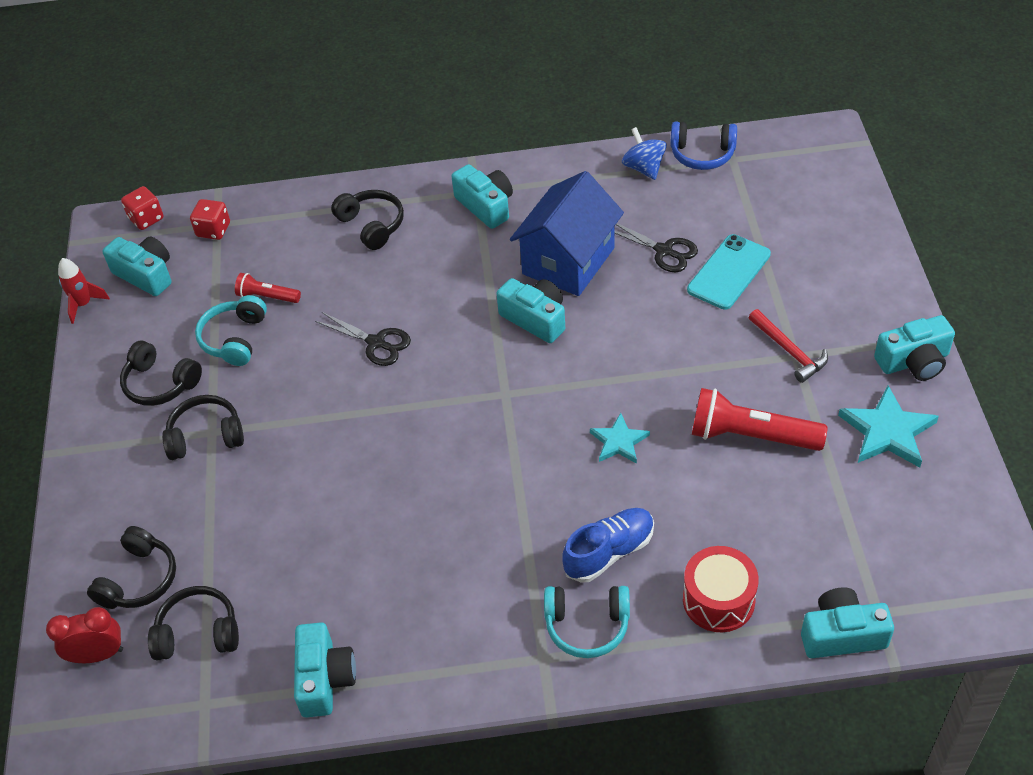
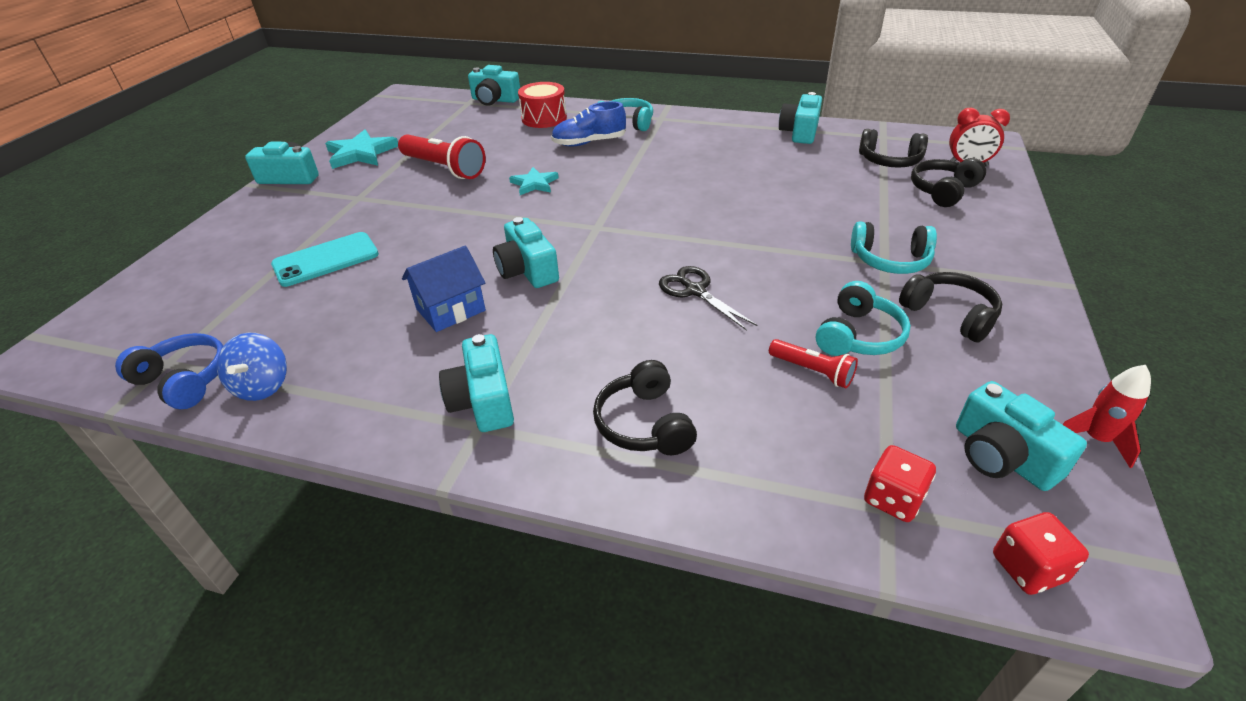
camera: 160 degrees left, 10 degrees down
(206, 436) = (890, 260): black headphones -> turquoise headphones
(568, 261) = (451, 310): blue house -> blue house, size x0.62
(664, 251) = (355, 292): black scissors -> none
(789, 351) = (358, 201): red hammer -> none

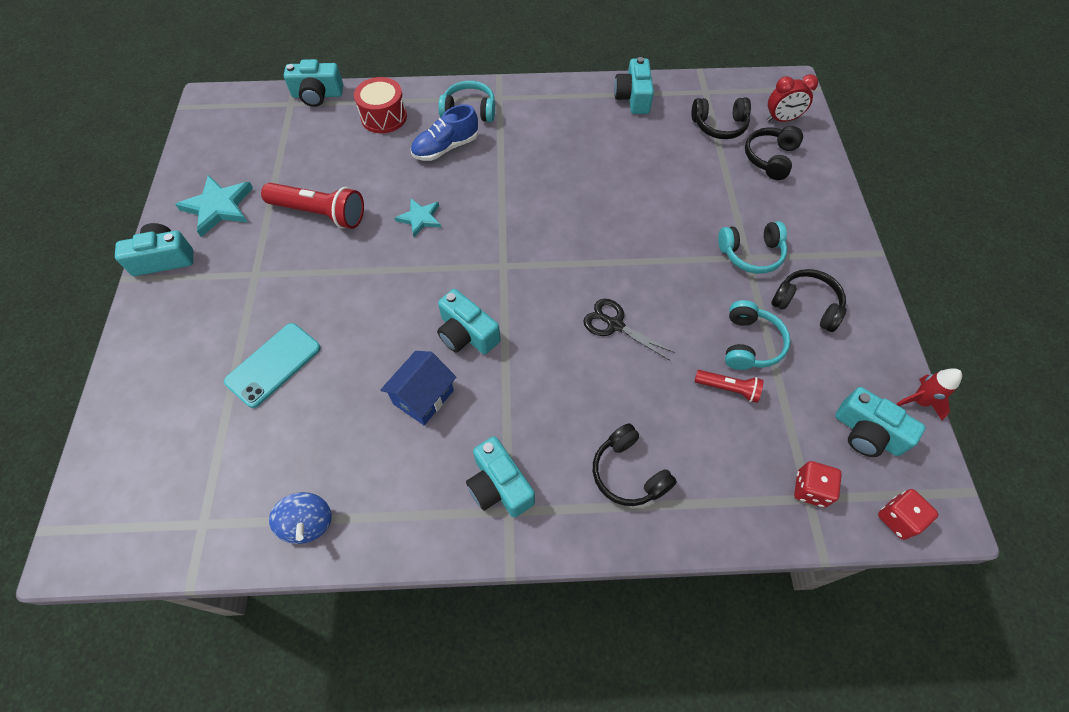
camera: 20 degrees left, 20 degrees up
(184, 380) = (233, 537): blue headphones -> none

